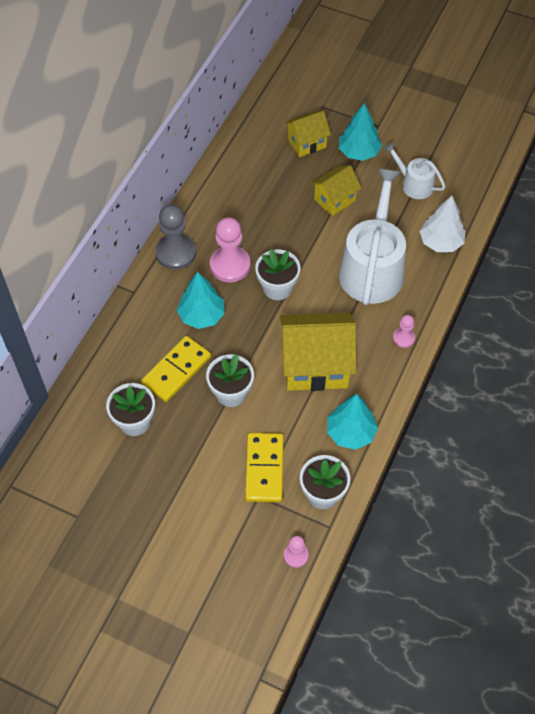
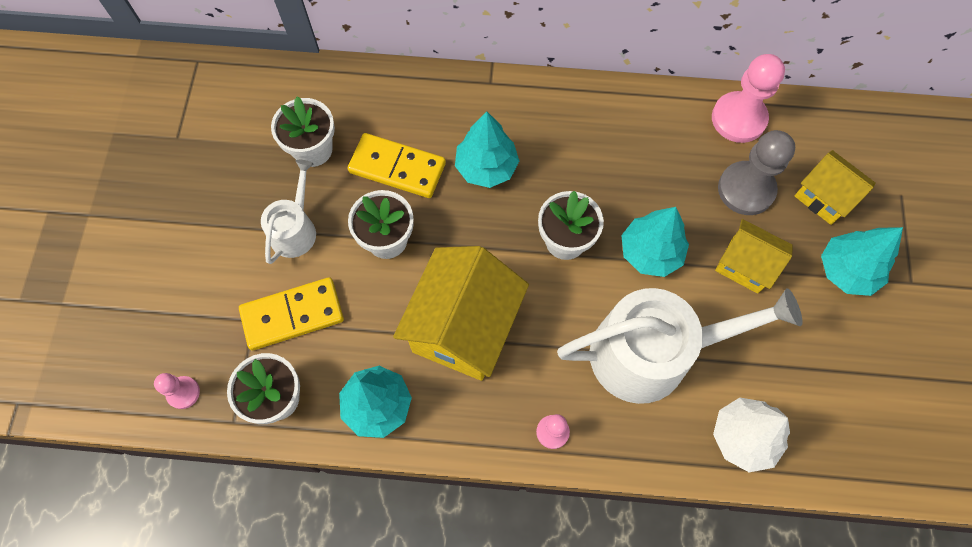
camera: 70 degrees right, 10 degrees up
(176, 253) = (566, 106): grey pawn -> grey pawn (746, 189)
(230, 265) = (575, 173): pink pawn -> pink pawn (738, 119)
(305, 245) = (650, 252): none -> turquoise tree
(315, 366) = (463, 328): yellow house -> yellow house turned 45 degrees clockwise
(414, 184) = (830, 366): white watering can -> white watering can (295, 229)

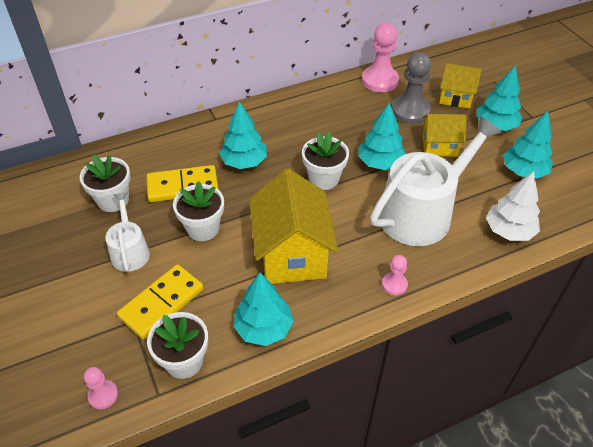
camera: 30 degrees left, 20 degrees down
(830, 361) = (523, 171): none -> turquoise tree

